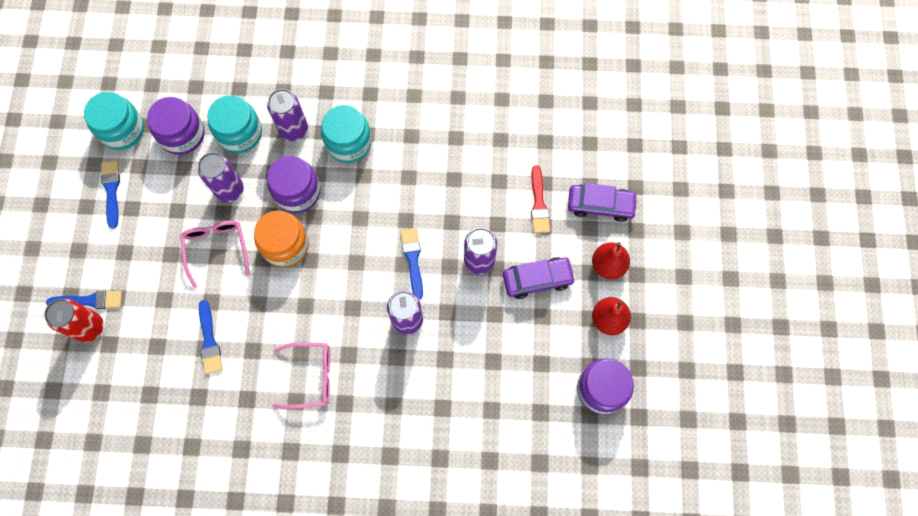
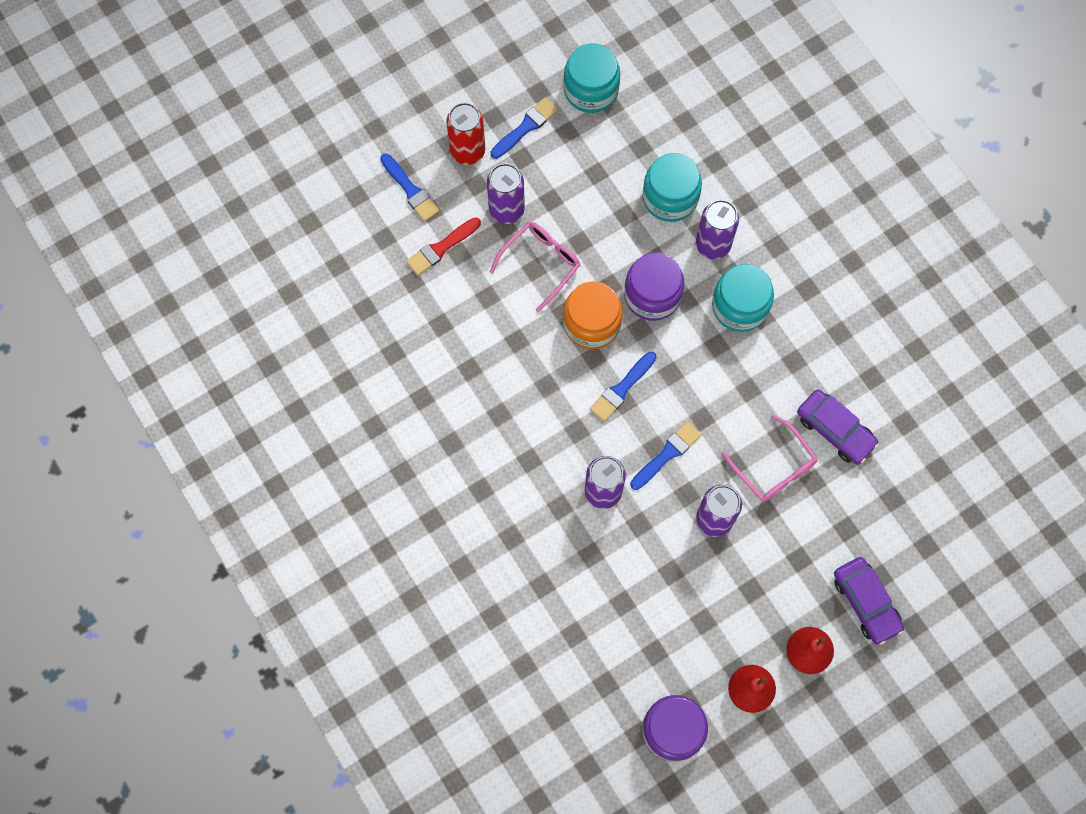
camera: 55 degrees right, 0 degrees up
(90, 327) = (387, 210): red can -> red can (468, 151)
(182, 134) = (628, 147): purple jar -> none
(209, 341) = (451, 323): blue brush -> blue brush (622, 388)
(230, 190) = (607, 231): purple can -> purple can (506, 210)
(310, 377) = (483, 440): pink glasses -> pink glasses (773, 467)
(537, 279) = (738, 591): purple car -> purple car (835, 430)
(539, 204) = (819, 538): red brush -> red brush (441, 248)

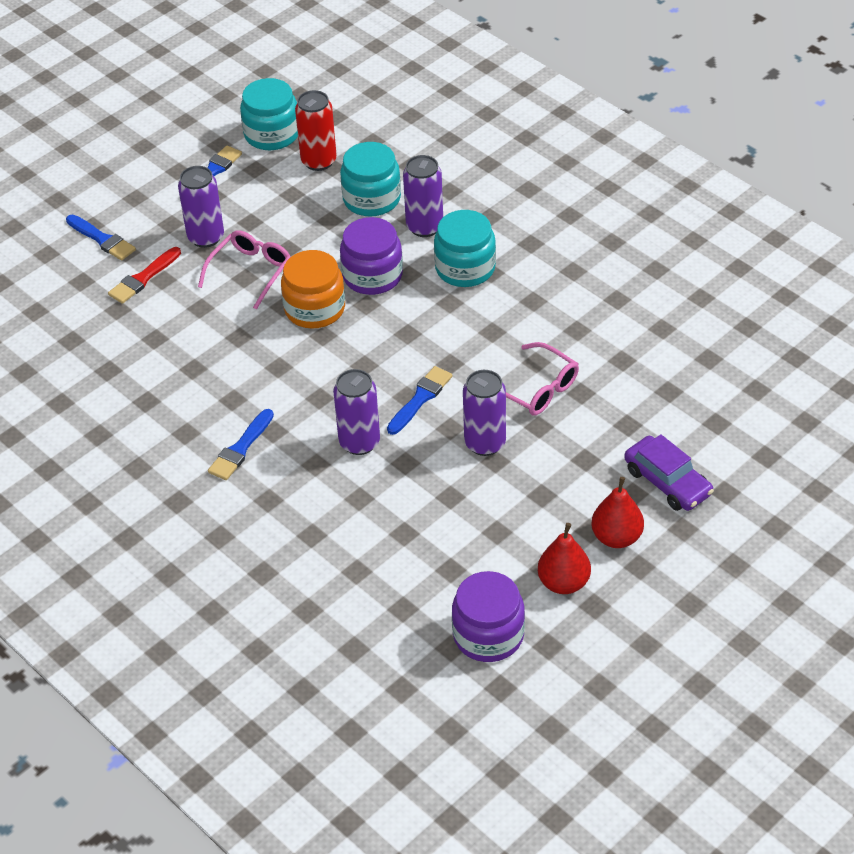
camera: 10 degrees left, 25 degrees down
(468, 151) = (156, 200): red can -> red can (319, 161)
(622, 388) = (359, 355): blue brush -> blue brush (240, 448)
(835, 430) = (591, 347): purple car -> none

